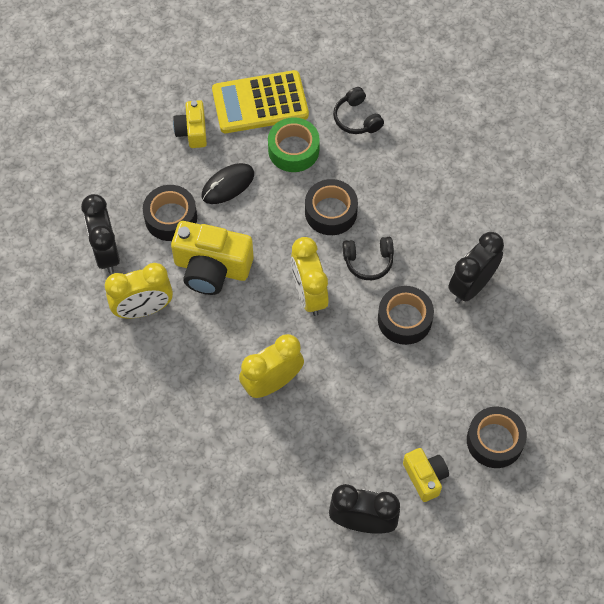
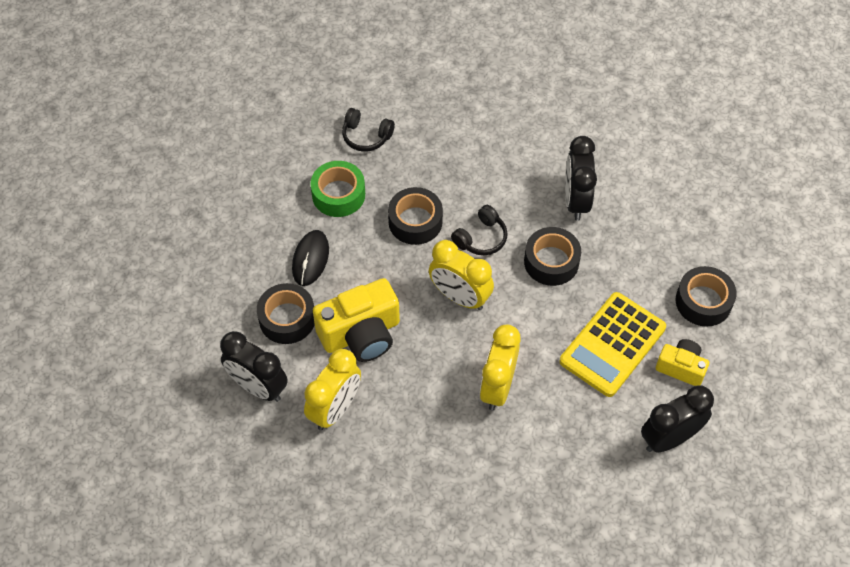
camera: 40 degrees left, 5 degrees down
(192, 131) = (238, 237): yellow camera -> none
(260, 103) = (275, 176): yellow calculator -> yellow calculator (612, 345)

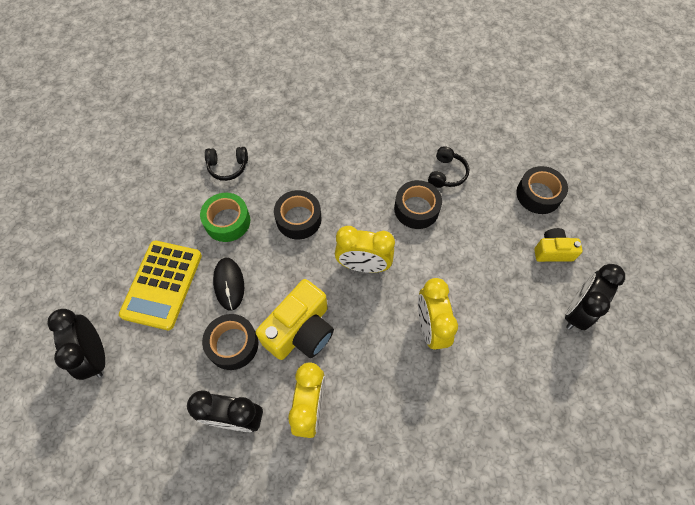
camera: 25 degrees left, 5 degrees up
(481, 238) = (355, 212): black headphones -> black headphones (446, 173)
(576, 201) = (409, 156): black clock -> black clock (96, 355)
(612, 345) = (495, 255): yellow calculator -> yellow calculator (162, 284)

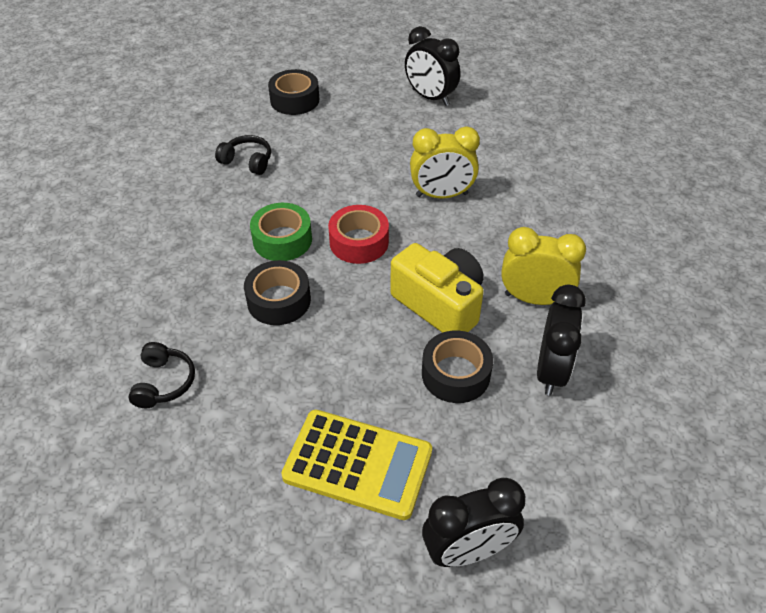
camera: 85 degrees left, 15 degrees down
(227, 221) = (264, 382): green tape -> green tape (282, 240)
(229, 284) = (367, 379): black mouse -> none
(363, 265) = (359, 242): yellow clock -> red tape
(416, 209) = (290, 190): black tape -> none
(552, 251) = (364, 101): yellow camera -> none

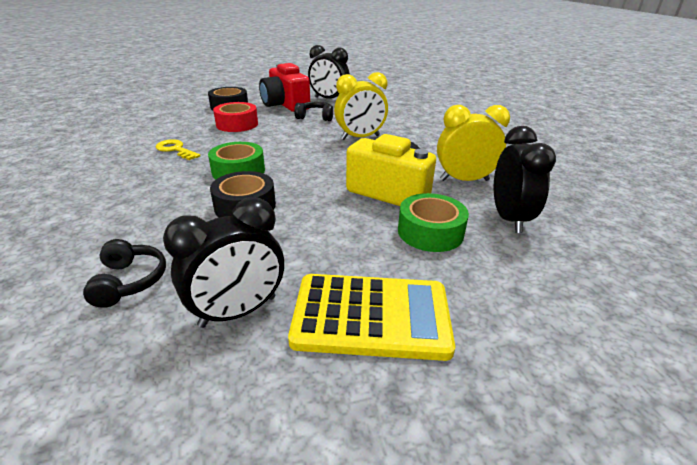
camera: 15 degrees left, 15 degrees down
(219, 188) = (175, 150): none -> yellow key
(247, 161) = (198, 135): black headphones -> black headphones (315, 117)
(359, 242) = (305, 166): red tape -> red tape (237, 124)
(367, 105) = (285, 105): none -> red camera
(455, 374) = (430, 232): black tape -> green tape
(468, 550) = (536, 376): black clock -> black clock (238, 311)

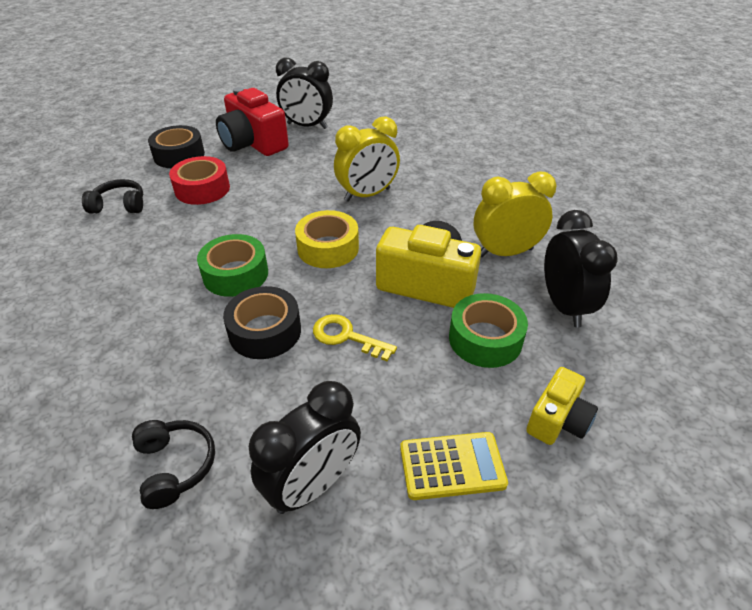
camera: 10 degrees left, 10 degrees up
(175, 150) = (139, 247): yellow key -> yellow key (346, 336)
(315, 117) = (300, 163): black headphones -> black headphones (119, 205)
(317, 163) = (328, 248): none -> yellow tape
(371, 316) = (452, 466): yellow calculator -> yellow calculator, size x0.62
(484, 297) = (558, 420): none -> yellow camera

